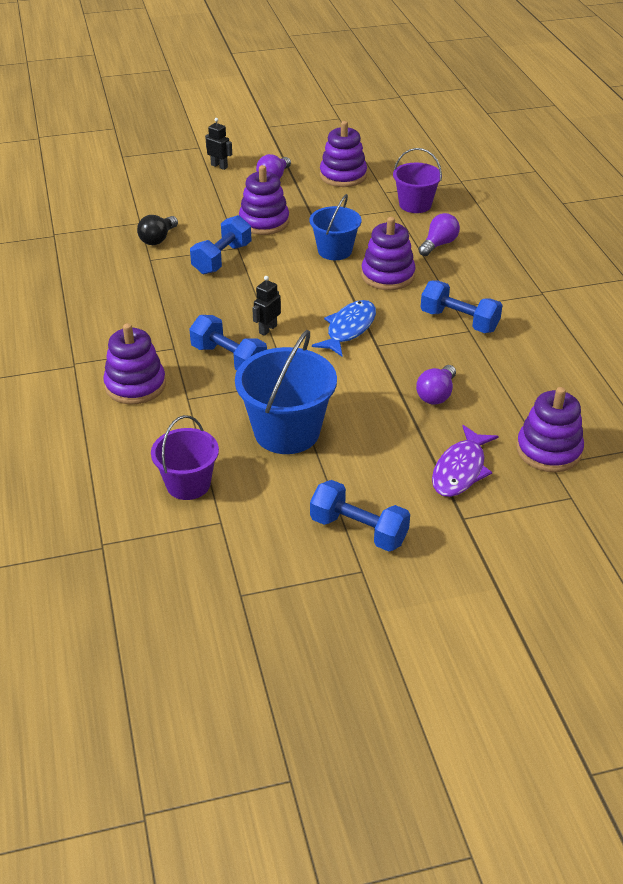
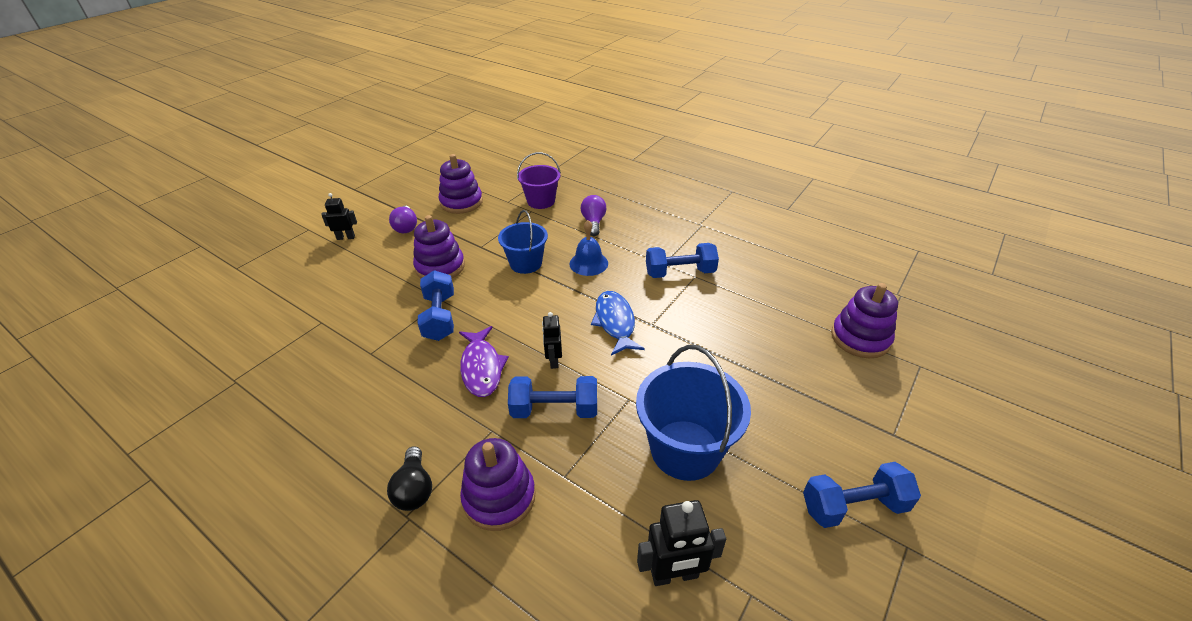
camera: 40 degrees left, 0 degrees up
(158, 239) = (357, 329): black light bulb -> black light bulb (414, 489)
(188, 484) = (674, 575): purple bucket -> black robot
(387, 275) = (588, 263): purple stacking toy -> blue bell
(436, 394) = (741, 340): purple light bulb -> none
(460, 470) = (837, 393): purple fish -> purple fish (482, 367)

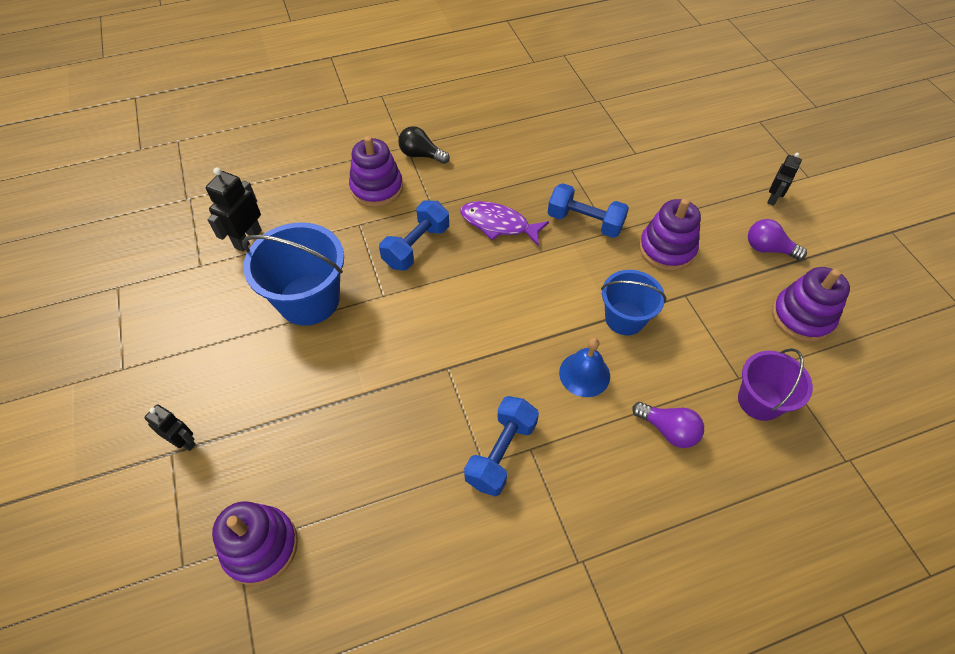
camera: 125 degrees right, 15 degrees up
(553, 360) = (466, 271): black robot -> black robot (184, 441)
(615, 322) = (474, 340): blue fish -> none
(853, 506) = (171, 364): blue dumbbell -> none

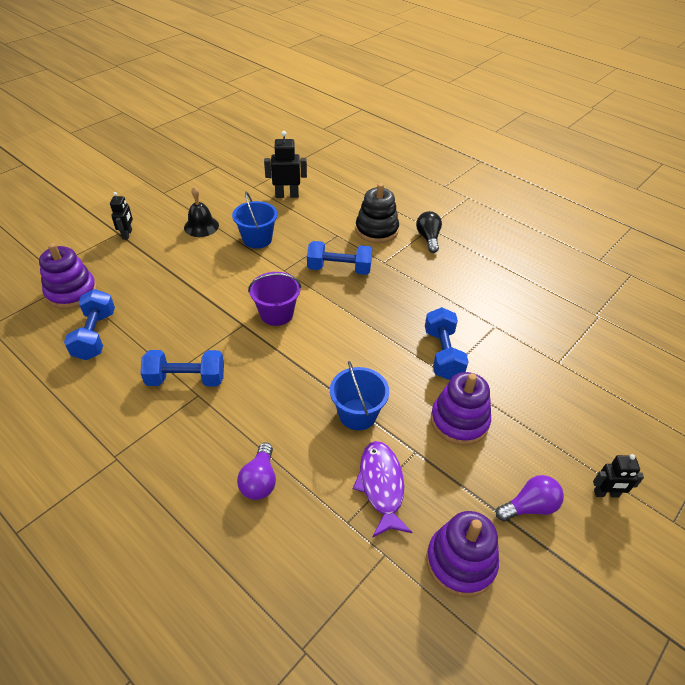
camera: 60 degrees right, 10 degrees down
(236, 349) = (201, 226): none -> black bell
(309, 300) = (257, 239): blue bucket -> blue bucket, size x0.64
(368, 536) = (95, 335): none -> blue dumbbell
(377, 188) = (376, 230): purple stacking toy -> black stacking toy
(498, 224) = (396, 303): purple fish -> purple fish (381, 486)
(584, 374) = (283, 405): blue bell -> none
(759, 401) = (330, 547): purple bucket -> purple bucket (276, 314)
(768, 249) = (529, 507): purple light bulb -> purple light bulb turned 75 degrees clockwise

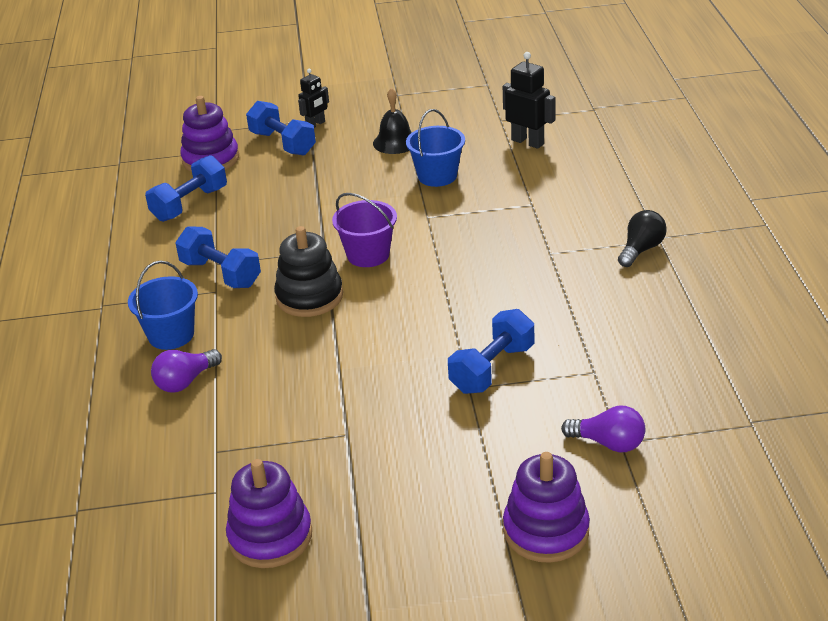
camera: 45 degrees right, 10 degrees down
(339, 269) = (488, 239): blue dumbbell -> blue dumbbell (283, 143)
(357, 414) = (333, 376): blue bucket -> blue bucket (171, 335)
(376, 230) = (587, 216): black stacking toy -> black stacking toy (309, 297)
(381, 486) = (279, 442): purple fish -> none
(459, 421) = (425, 434): purple stacking toy -> purple stacking toy (546, 530)
(529, 507) = (393, 538): purple light bulb -> purple light bulb (608, 443)
(606, 493) = (491, 577): black robot -> none

